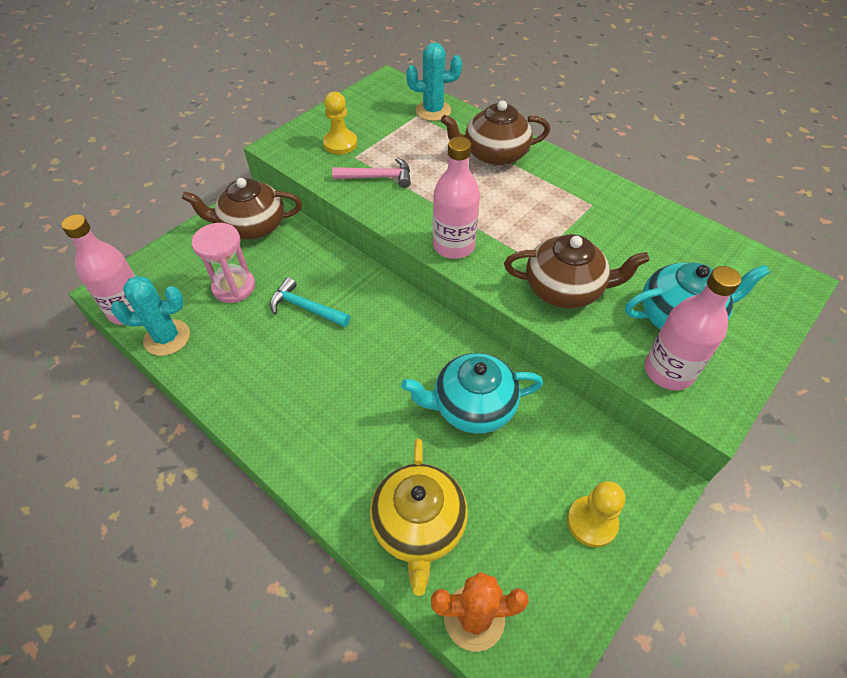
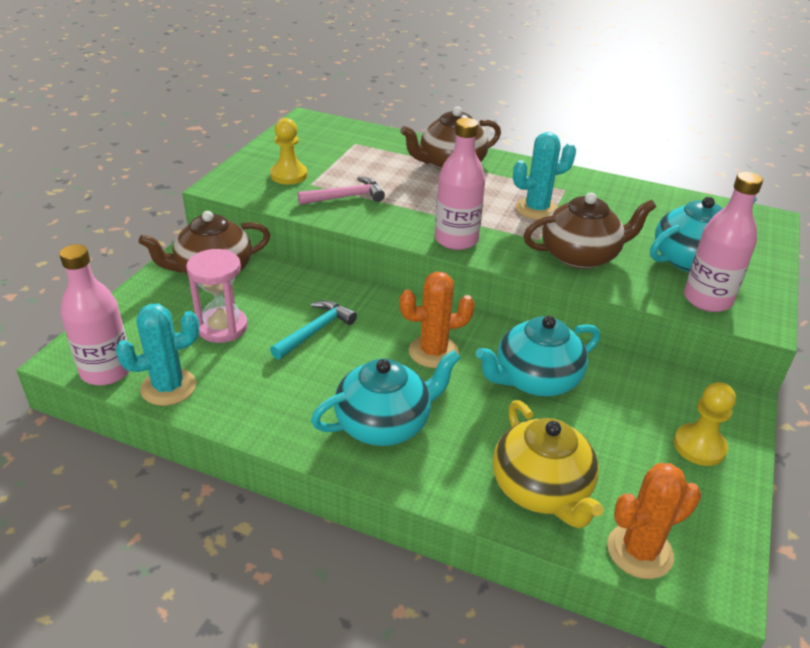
camera: 20 degrees left, 15 degrees down
(306, 308) = (315, 331): turquoise hammer -> turquoise hammer turned 120 degrees clockwise
(318, 418) = (385, 423): none -> turquoise teapot
(395, 353) = (433, 352): none -> orange cactus
(433, 111) = (369, 138): turquoise cactus -> turquoise cactus (536, 209)

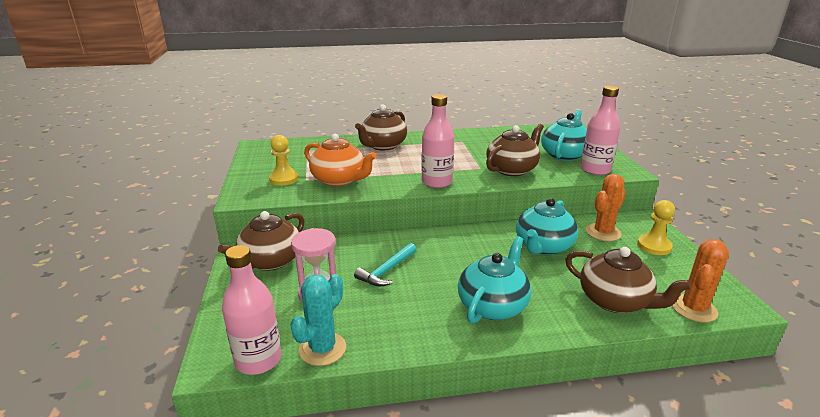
camera: 30 degrees left, 10 degrees down
(315, 331) = (387, 271): turquoise hammer -> turquoise hammer turned 150 degrees counterclockwise
(346, 197) = (339, 180): pink hammer -> orange teapot
(433, 352) = (472, 254): orange cactus -> orange cactus (603, 232)
(536, 209) = (460, 154): turquoise cactus -> none
(542, 489) = (615, 301): yellow teapot -> brown teapot

